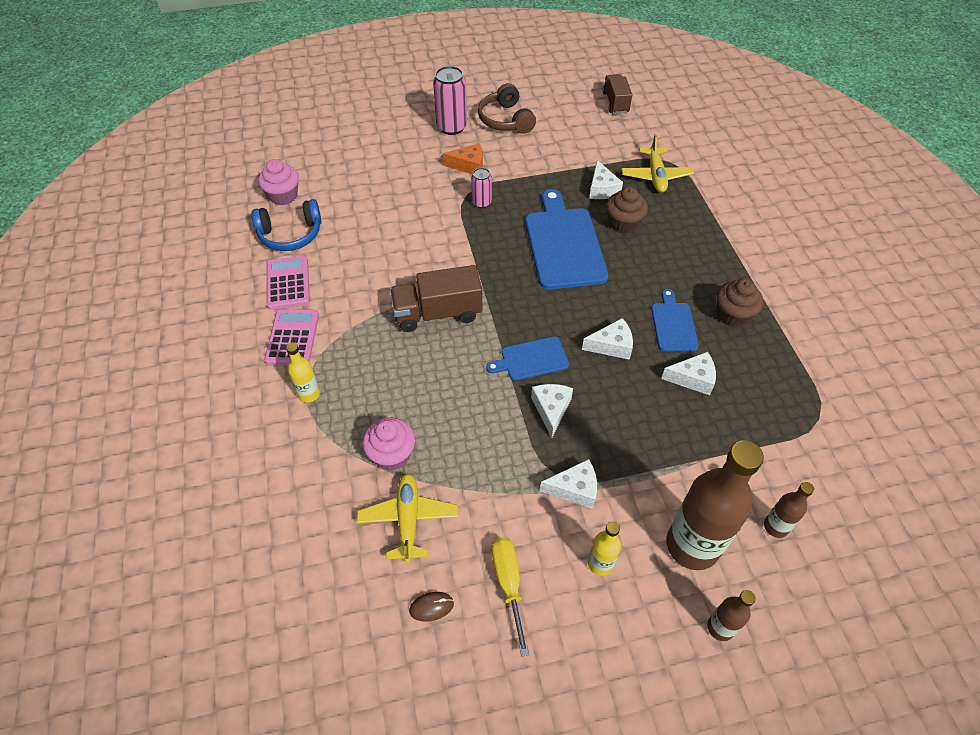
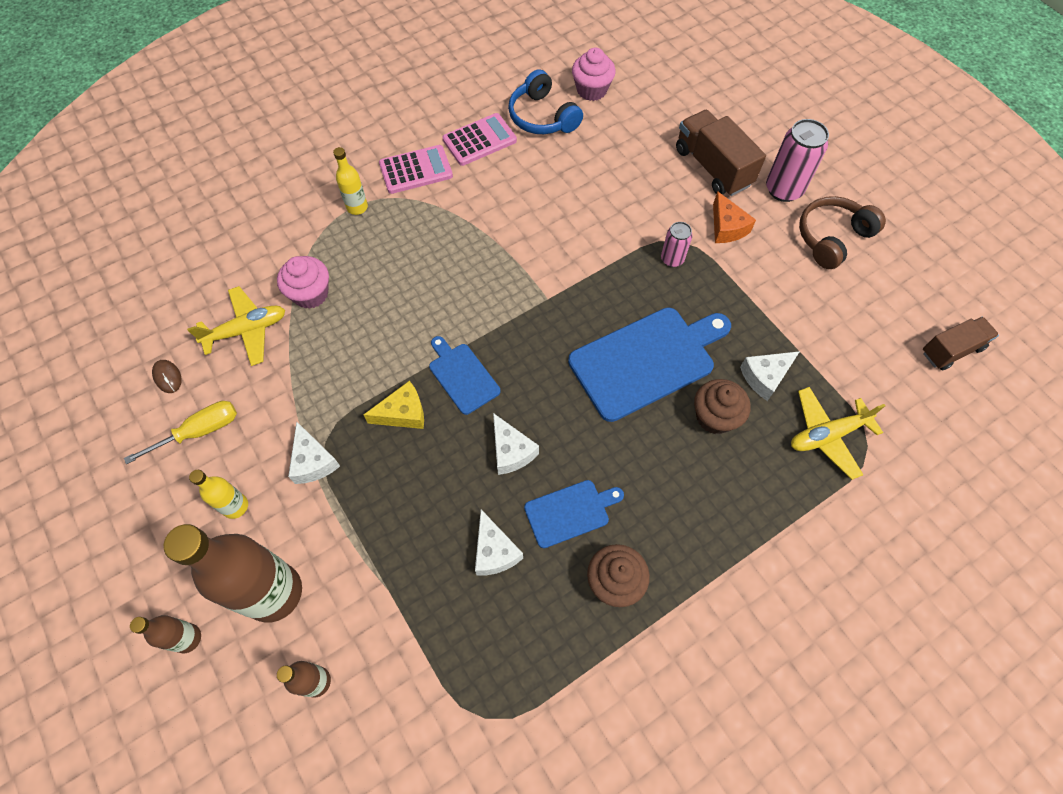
camera: 70 degrees right, 10 degrees up
(437, 313) = (491, 272): brown truck -> brown truck (712, 167)
(551, 409) = (403, 413): white cheese -> yellow cheese

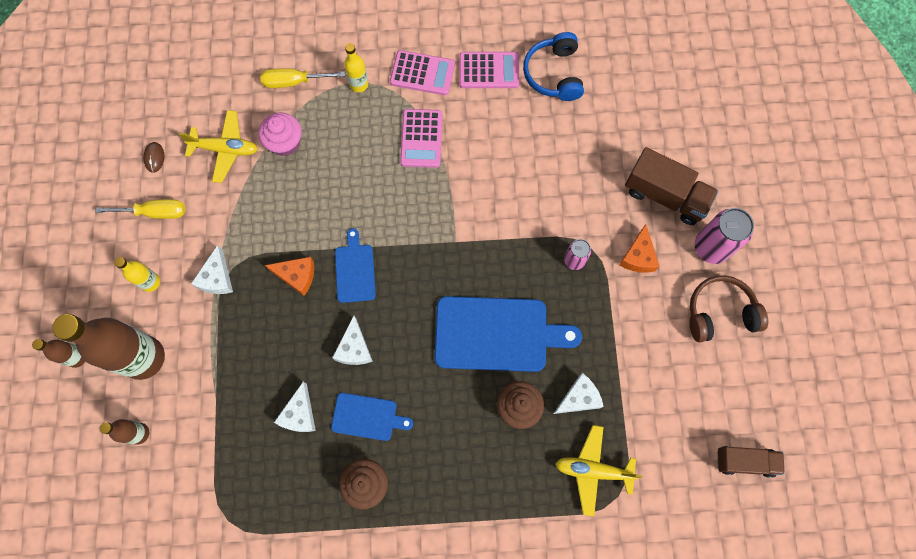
camera: 30 degrees right, 10 degrees up
(286, 235) = (294, 82): none -> yellow screwdriver
(403, 413) = (297, 276): yellow cheese -> orange cheese
(452, 225) = (421, 138): none -> pink calculator
(591, 90) = (612, 68): pink cupcake -> none
(712, 167) = (665, 195): brown truck -> brown truck turned 120 degrees clockwise
(765, 377) = (578, 398): white cheese -> white cheese turned 150 degrees clockwise

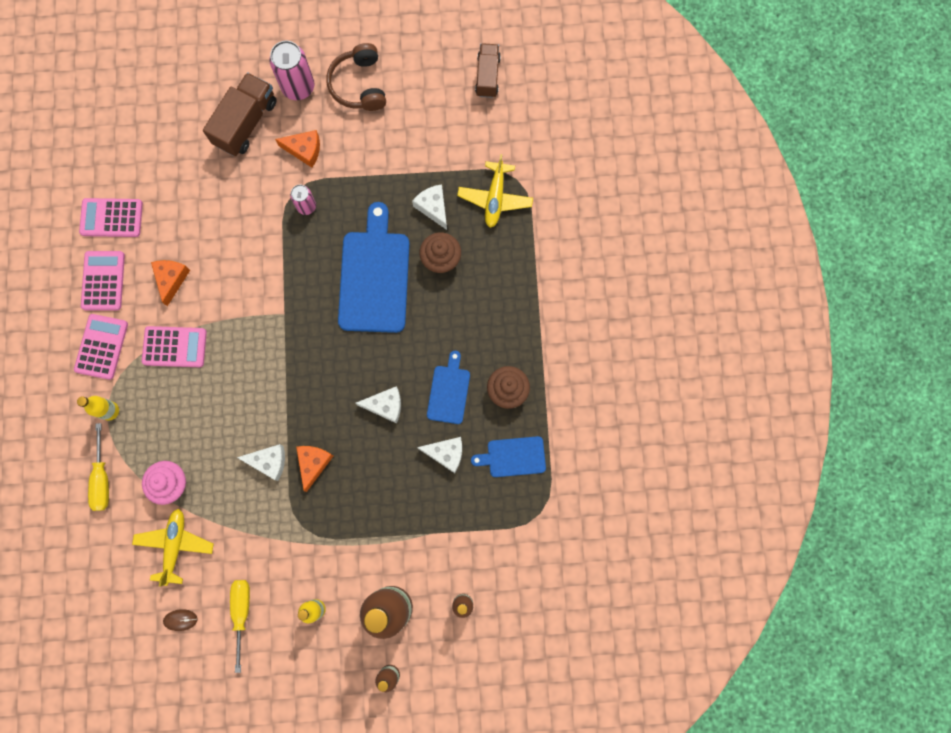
camera: 90 degrees left, 5 degrees up
(217, 278) = (313, 542): white cheese -> white cheese (268, 462)
(355, 270) = (309, 408): blue cutting board -> blue cutting board (513, 457)
(491, 132) = (171, 279): none -> orange cheese
(554, 74) = (111, 218): blue headphones -> pink calculator

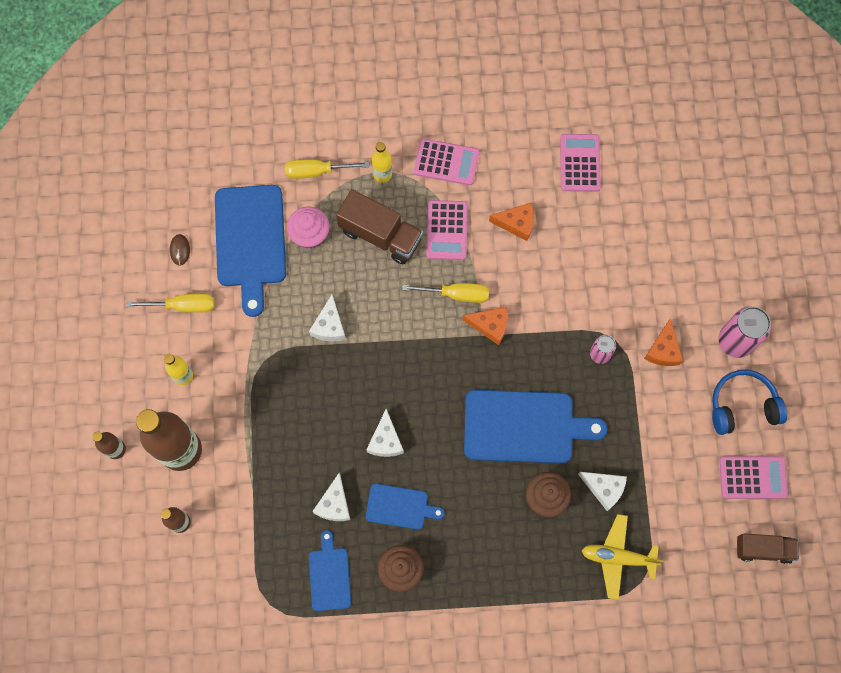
camera: 90 degrees right, 5 degrees down
(103, 281) = (513, 159): pink calculator -> pink calculator (752, 477)
(175, 545) = (250, 241): yellow plane -> blue cutting board
(241, 338) = (456, 294): none -> yellow screwdriver
(246, 123) = (690, 288): brown truck -> brown truck (380, 235)
(313, 463) = (327, 369): orange cheese -> orange cheese (490, 326)
(359, 85) = (742, 406): brown headphones -> blue headphones
(433, 207) = (604, 489): white cheese -> white cheese turned 60 degrees clockwise

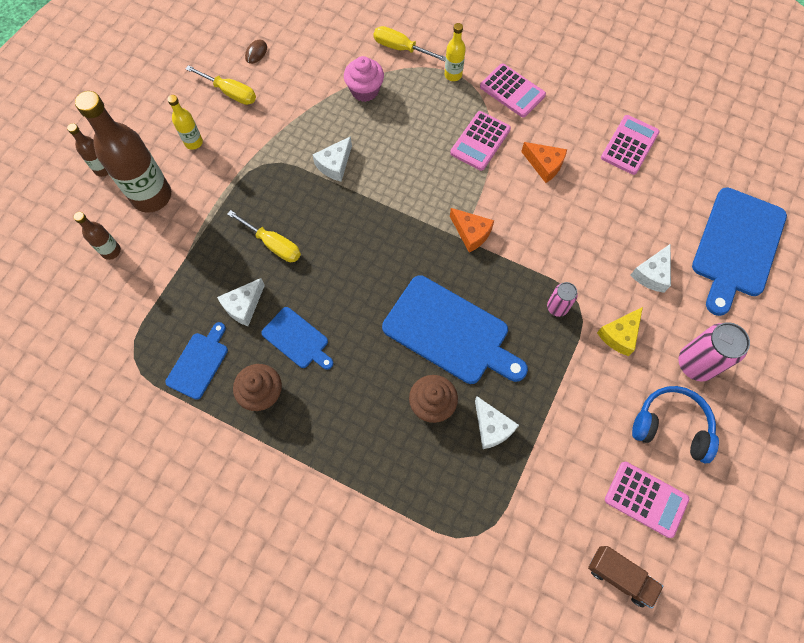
camera: 30 degrees right, 5 degrees down
(250, 241) = (314, 72): blue cutting board -> blue cutting board (736, 246)
(380, 235) = (422, 118): brown truck -> none
(385, 440) = (321, 278): white cheese -> white cheese (651, 274)
(456, 294) = (457, 194): yellow screwdriver -> yellow screwdriver (273, 244)
(618, 557) = (468, 498): yellow plane -> none
(663, 350) = (619, 335): orange cheese -> yellow cheese

